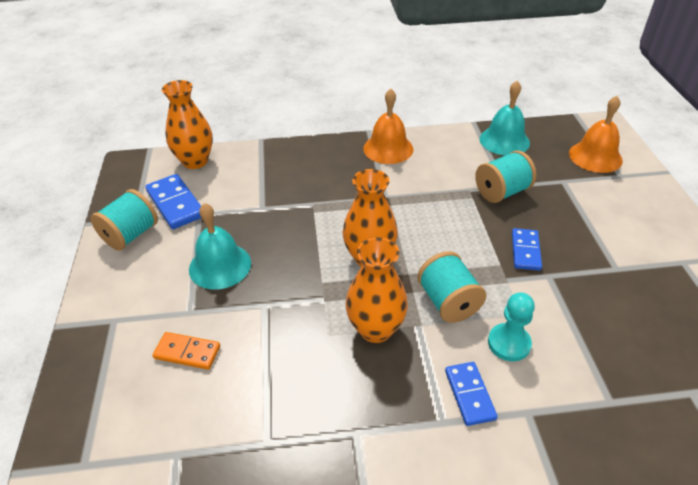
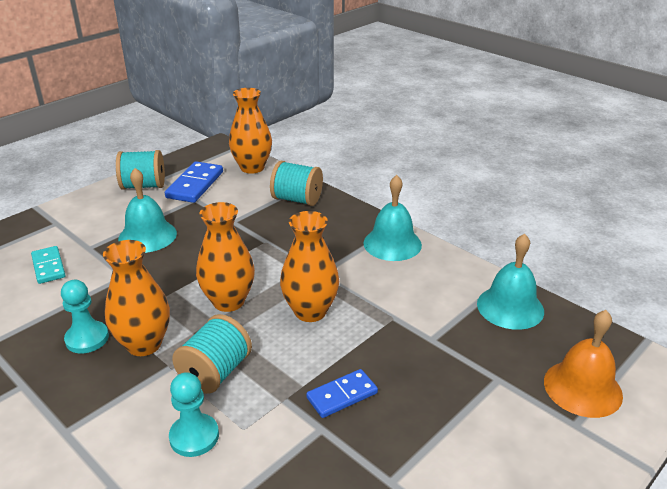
camera: 50 degrees right, 10 degrees down
(187, 352) = (49, 267): orange domino -> turquoise domino
(332, 363) = (87, 338): none -> turquoise pawn
(388, 148) = (392, 243): orange bell -> turquoise bell
(424, 223) = (310, 311): none -> orange vase
(469, 394) = (108, 435): blue domino -> none
(502, 192) = (418, 341): turquoise spool -> turquoise spool (297, 199)

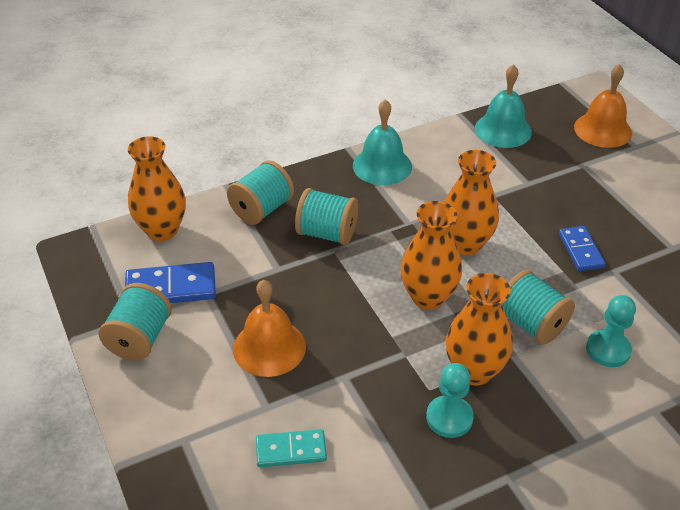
camera: 70 degrees left, 10 degrees up
(147, 236) = (269, 347): turquoise bell -> orange bell
(195, 185) = (171, 288): blue domino -> blue domino turned 45 degrees counterclockwise
(284, 234) = (327, 233): none -> turquoise spool

